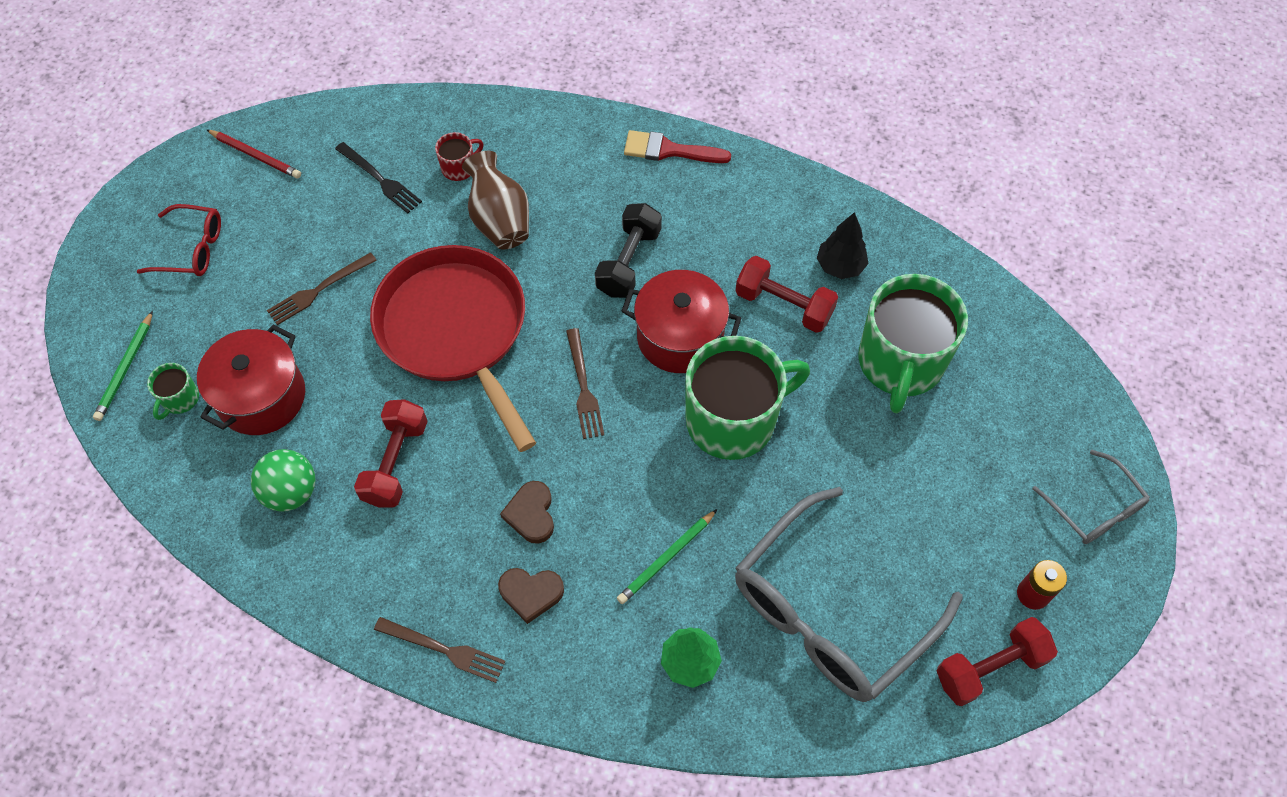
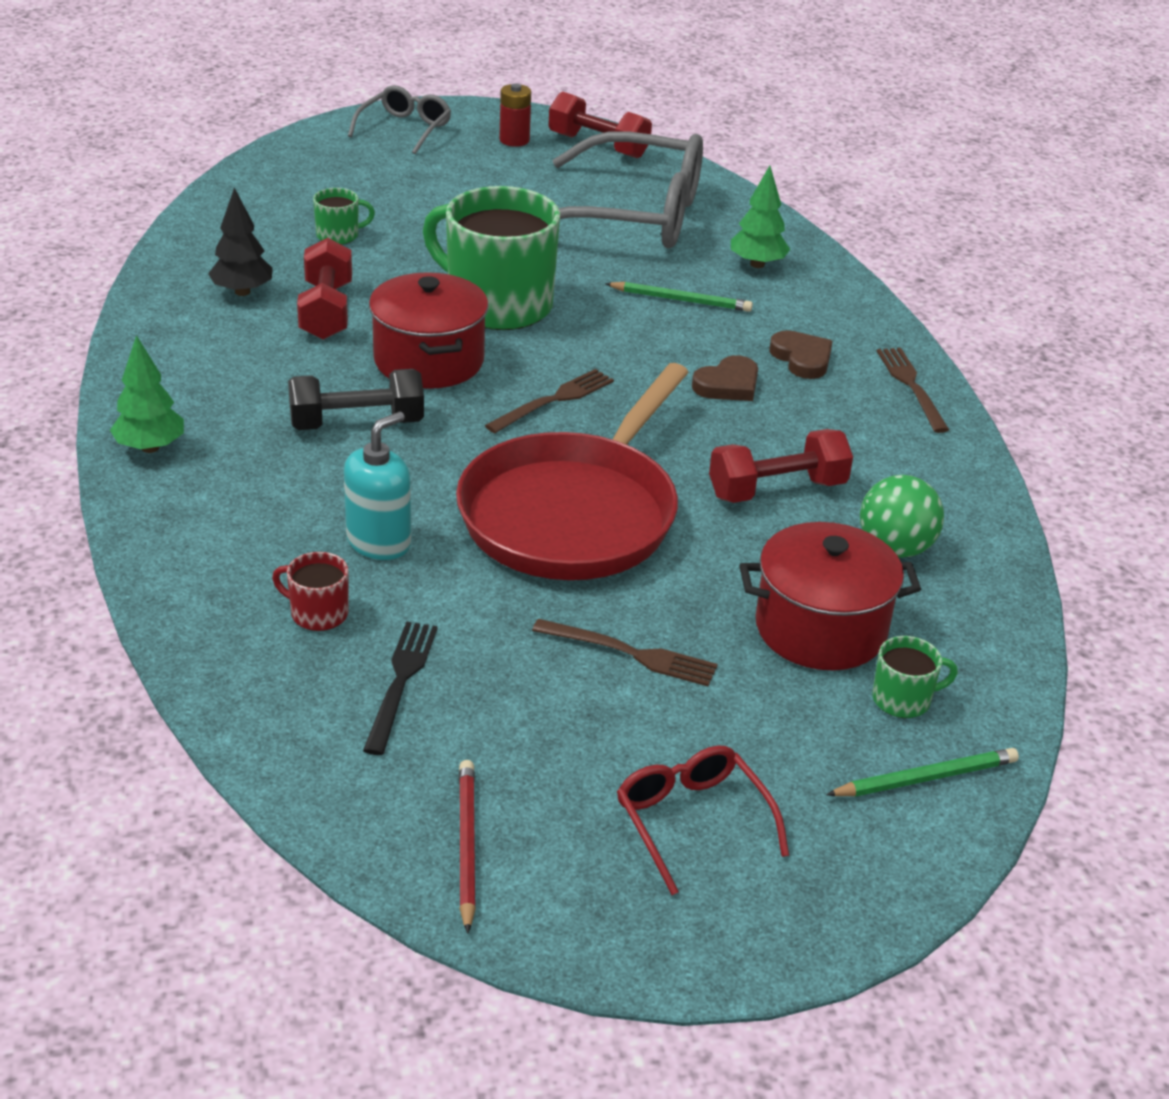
camera: 125 degrees left, 25 degrees down
(500, 220) = (379, 542): brown vase -> turquoise soap dispenser
(669, 150) = (150, 447): red brush -> green tree
(900, 363) = (339, 235): green mug -> green mug, size x0.42

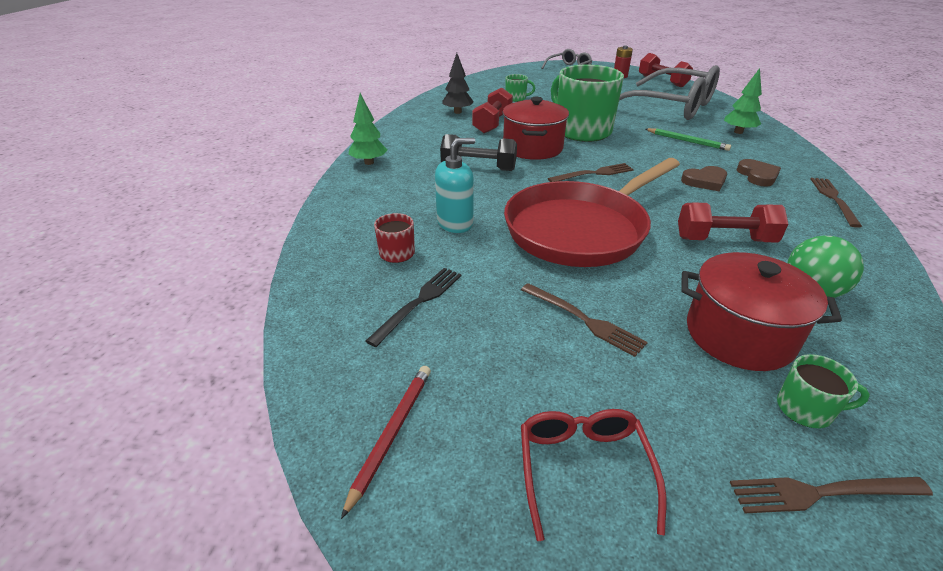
camera: 25 degrees right, 0 degrees up
(925, 778) = (822, 492): green pencil -> brown fork

